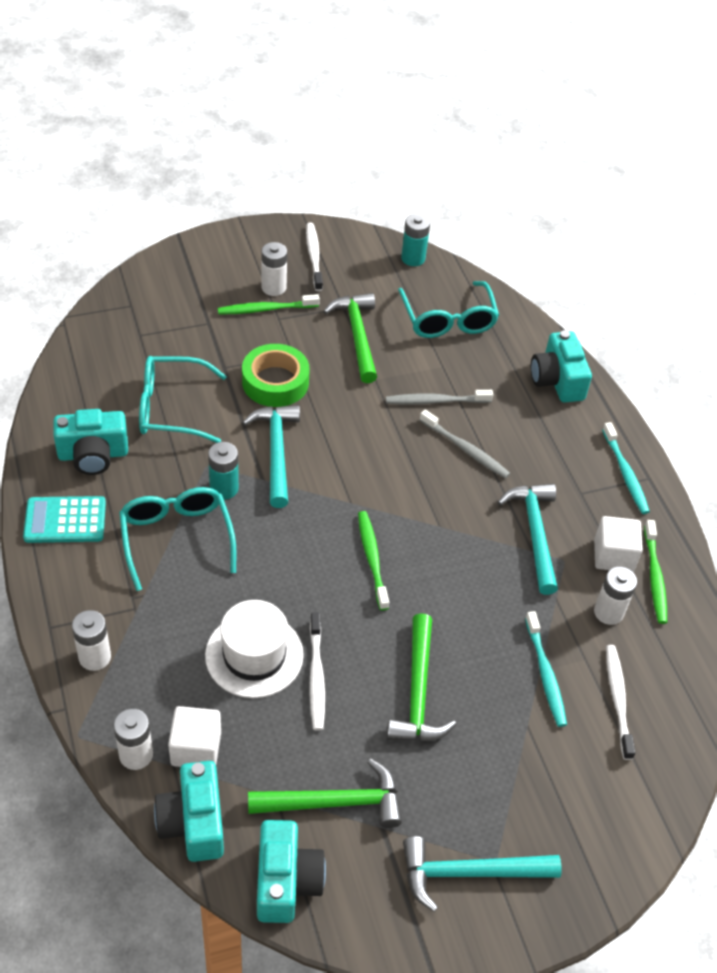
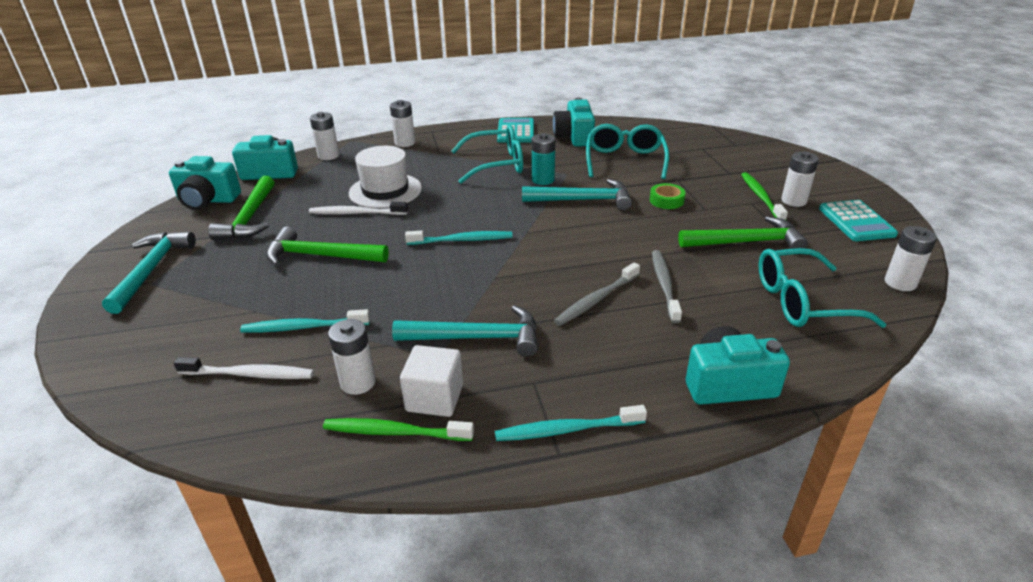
camera: 100 degrees right, 15 degrees down
(196, 748) = (322, 172): white cube -> none
(275, 382) = (666, 200): green tape -> green tape, size x0.56
(314, 256) = (856, 221): white toothbrush -> turquoise calculator
(372, 558) = (462, 240): green toothbrush -> turquoise toothbrush
(413, 258) = (900, 283): turquoise battery -> white battery

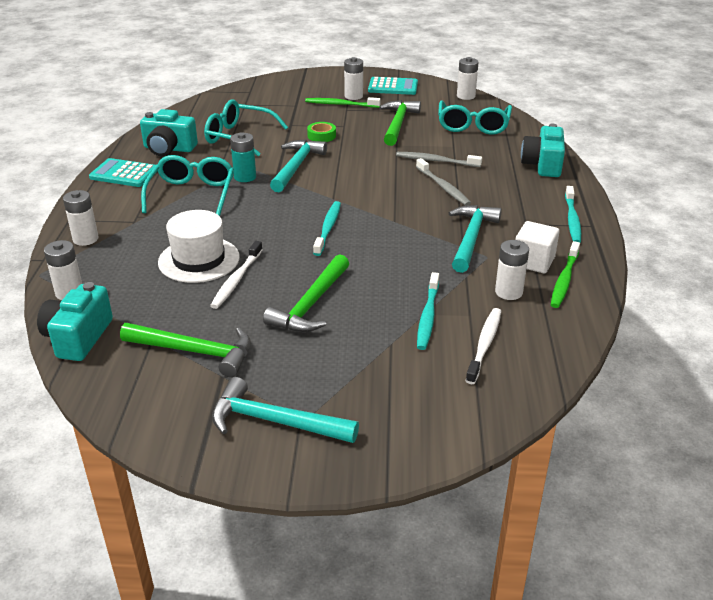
camera: 75 degrees left, 0 degrees up
(207, 200) = (119, 388): turquoise camera -> none

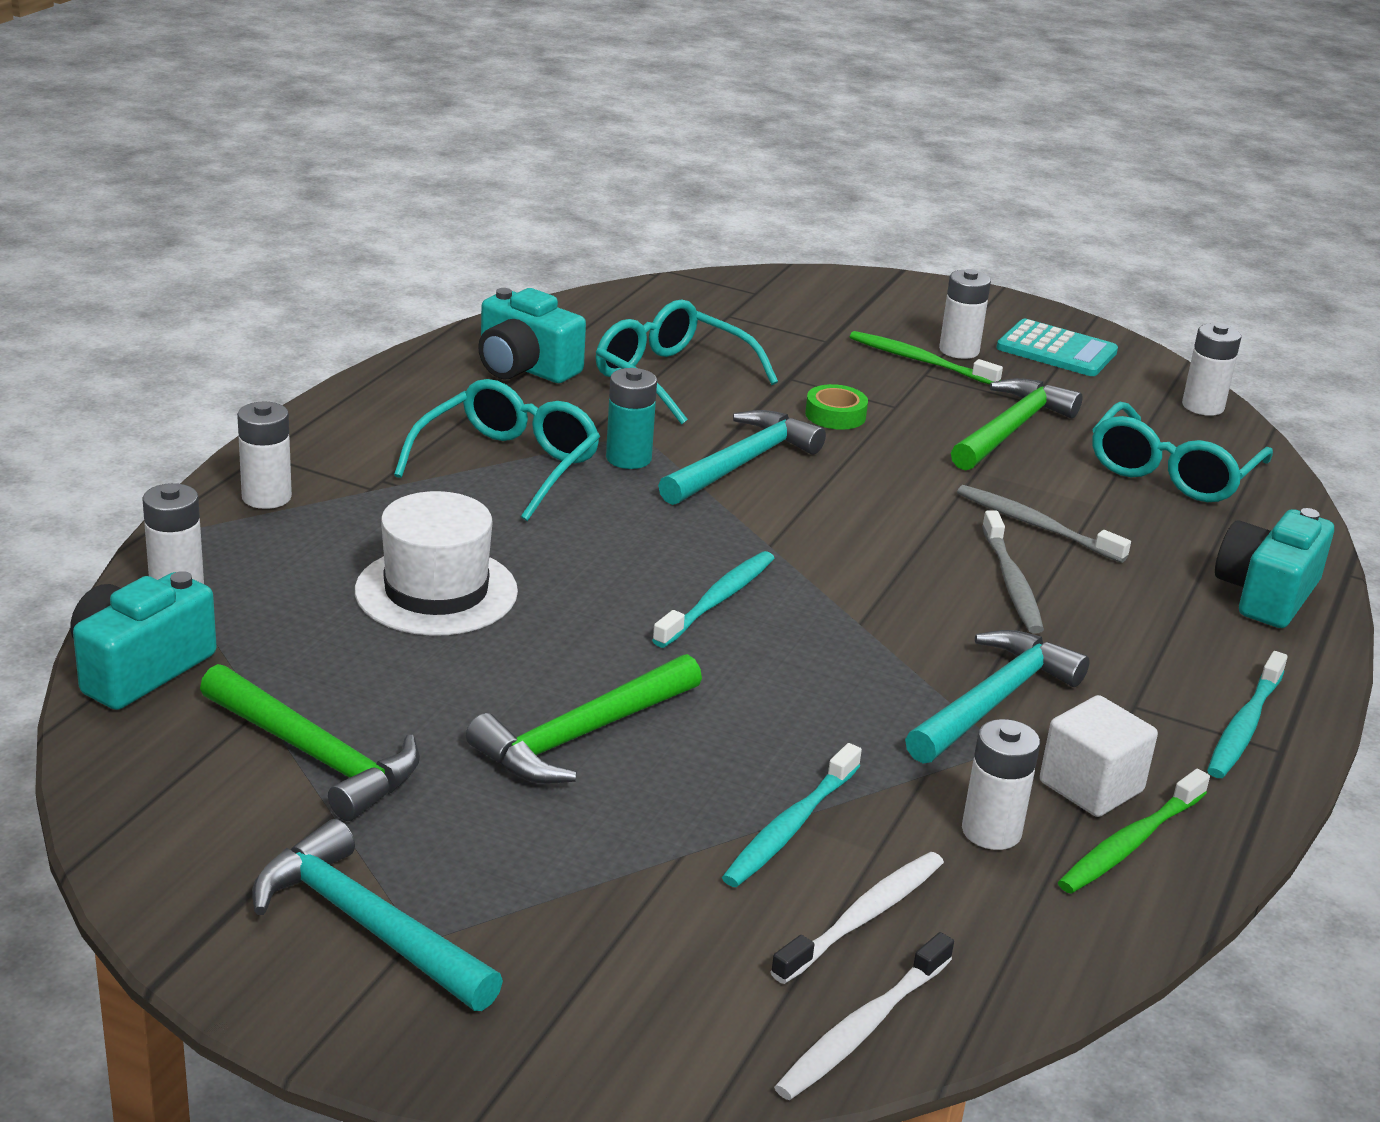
camera: 20 degrees right, 5 degrees down
(124, 174) = (412, 395): turquoise calculator -> none
(236, 280) = (477, 649): white toothbrush -> white toothbrush (861, 1029)

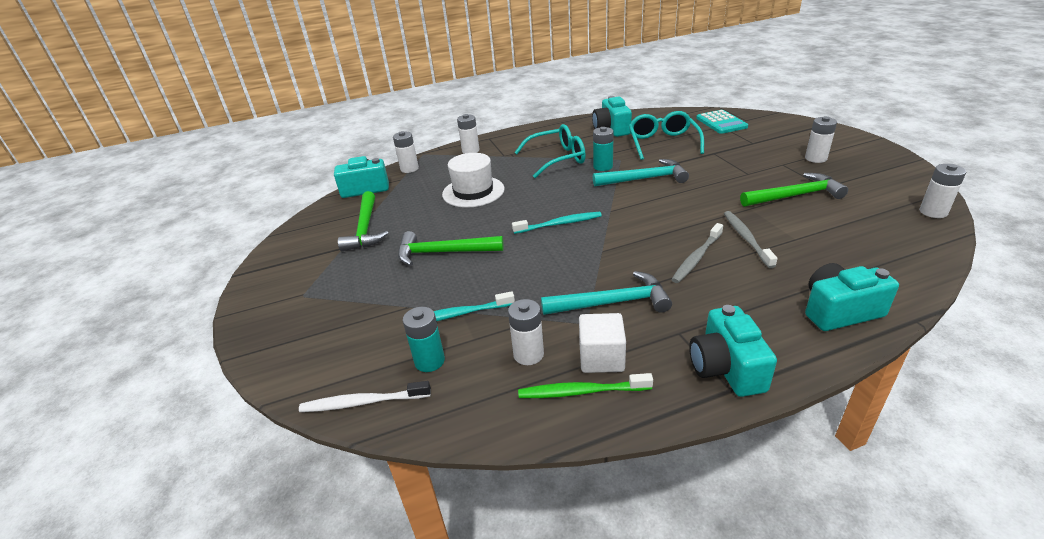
camera: 50 degrees right, 5 degrees up
(367, 925) = (298, 284): turquoise hammer -> none
(835, 415) = (713, 171): green tape -> none
(864, 917) = (429, 361): white toothbrush -> turquoise battery
(919, 361) = (788, 158): green toothbrush -> none
(1056, 350) = (873, 168): turquoise calculator -> turquoise calculator (721, 122)
(1171, 473) = (864, 237): turquoise glasses -> none
(1244, 726) = (726, 368): turquoise toothbrush -> turquoise camera

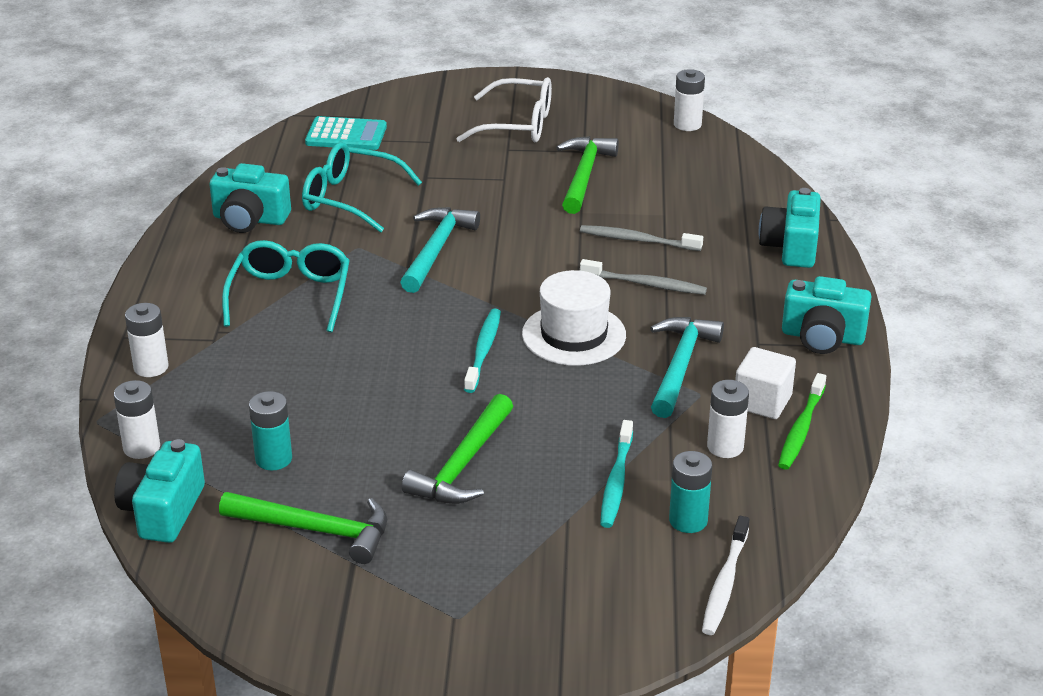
camera: 70 degrees left, 0 degrees up
(473, 192) = (309, 399): white hat -> white hat (574, 335)
(603, 166) = (363, 267): turquoise battery -> turquoise battery (273, 459)
(696, 258) = (646, 284): grey toothbrush -> grey toothbrush turned 45 degrees counterclockwise
(815, 158) = (518, 125): white battery -> white glasses

